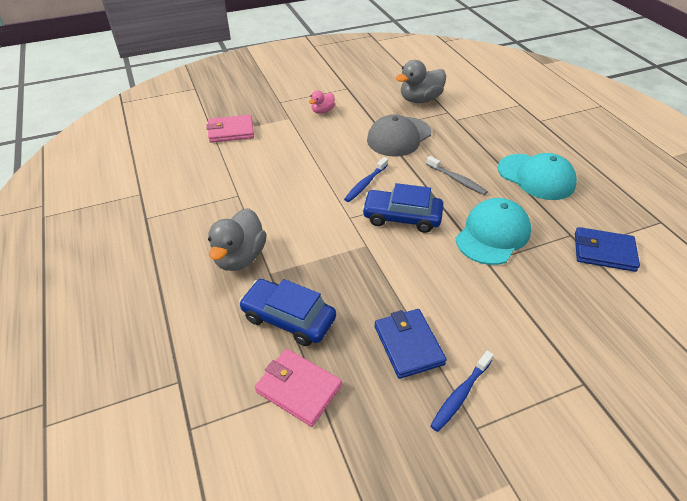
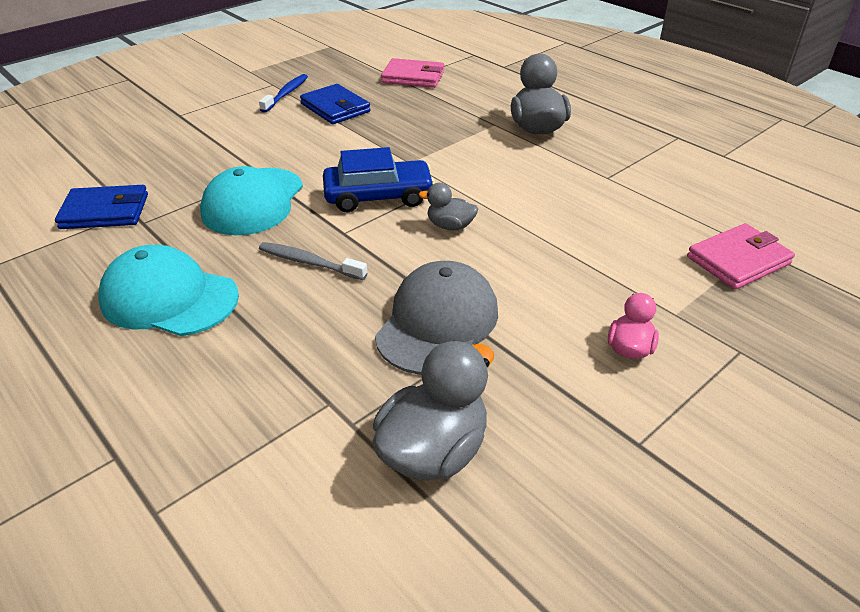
camera: 160 degrees right, 5 degrees down
(288, 318) = (450, 103): blue car -> none
(365, 184) = (450, 226): blue toothbrush -> grey duck

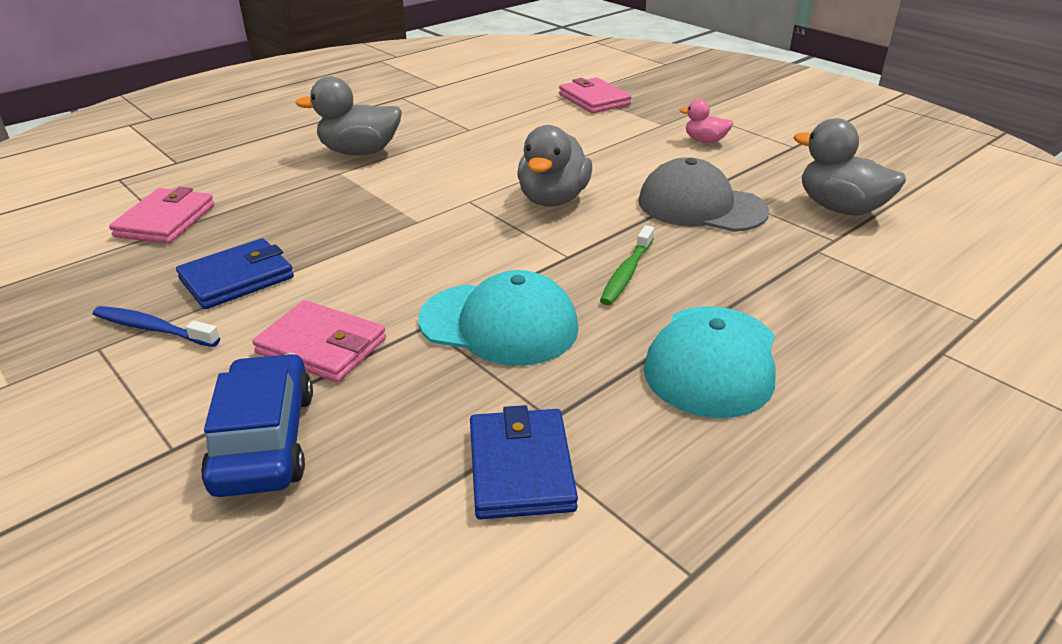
camera: 90 degrees left, 5 degrees down
(251, 142) = (321, 346): none -> pink wallet
(309, 262) = (626, 273): grey toothbrush -> green toothbrush
(378, 196) = (493, 238): blue car -> blue car (264, 440)
(450, 226) = (553, 199): grey duck -> grey duck, size x1.80

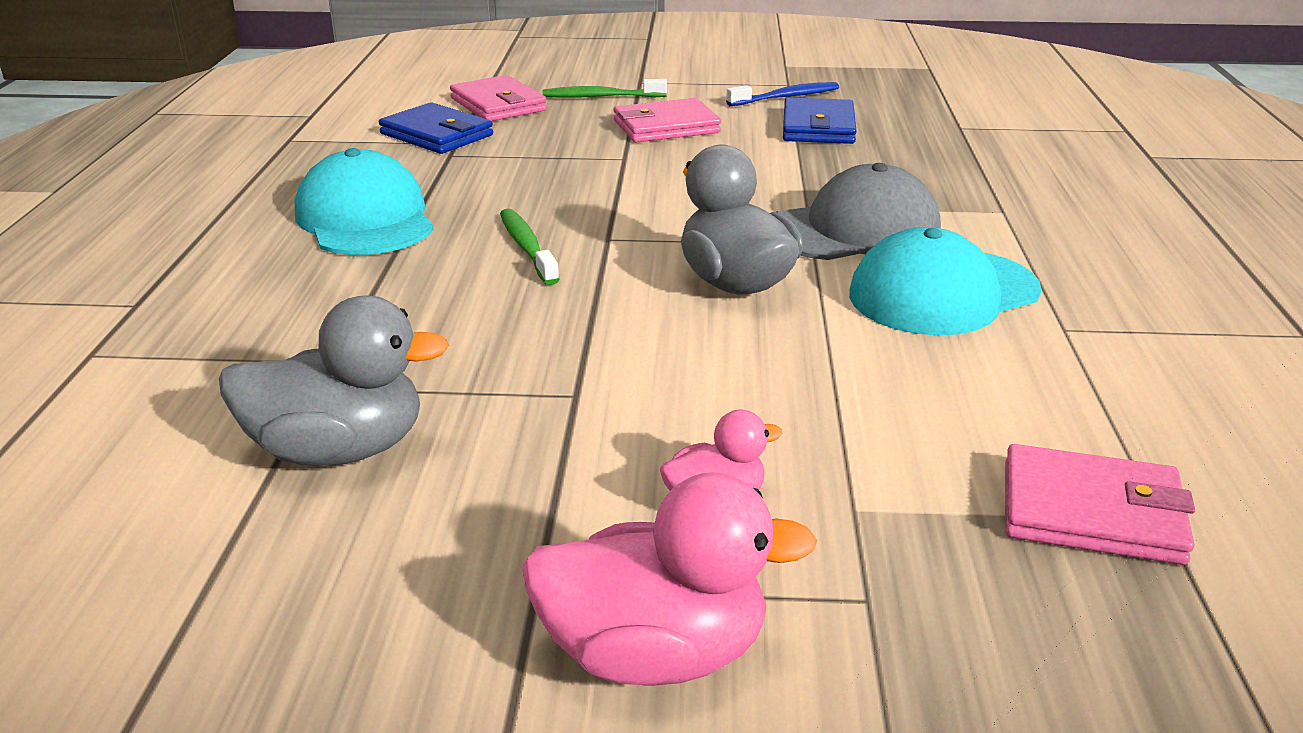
camera: 135 degrees right, 5 degrees down
(165, 221) = (982, 128): pink wallet -> pink wallet (498, 104)
(264, 440) = (601, 97): blue car -> green toothbrush
(359, 152) = (1060, 237): grey duck -> none
(499, 324) = (572, 177): turquoise cap -> turquoise cap (943, 293)
(701, 206) = (548, 357): grey cap -> grey cap (853, 230)
(773, 124) = (654, 654): none -> pink duck

